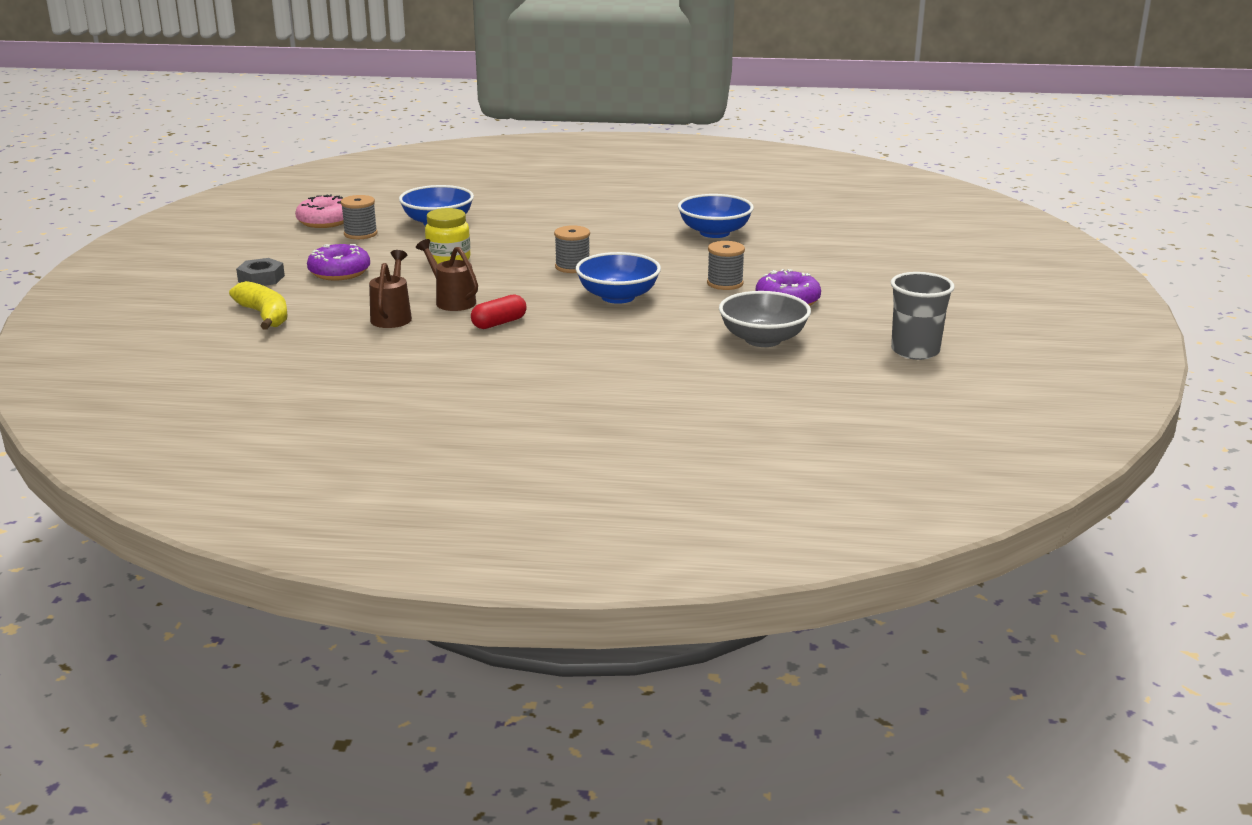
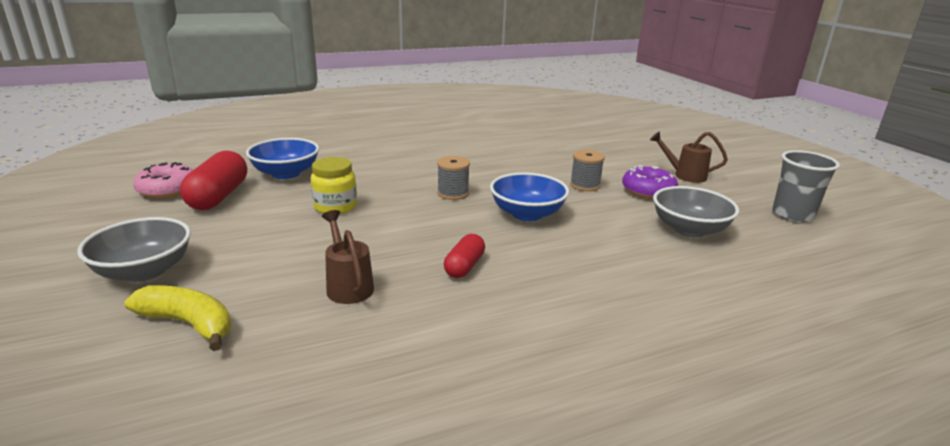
camera: 30 degrees left, 0 degrees up
(261, 278) = (144, 271): grey nut -> grey bowl
(339, 272) = (235, 243): purple donut -> none
(360, 234) = (218, 196): grey spool -> red capsule
(452, 301) = (389, 251): brown watering can -> brown watering can (685, 175)
(714, 232) = (515, 146): blue bowl -> none

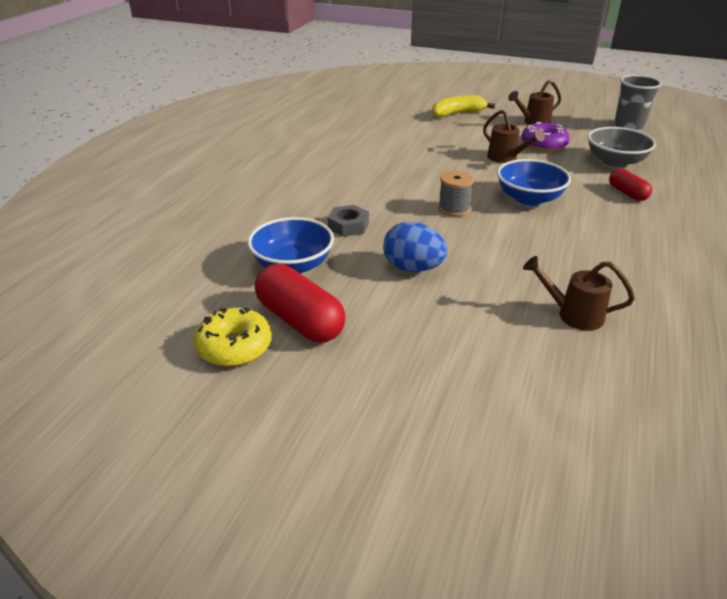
camera: 45 degrees left, 10 degrees up
(144, 271) = (436, 413): grey bowl -> none
(168, 190) = (234, 347): pink donut -> yellow donut
(189, 324) = (570, 413): yellow banana -> yellow banana (457, 113)
(335, 207) = (413, 268): yellow jar -> blue egg
(365, 171) = (348, 226): none -> grey nut
(464, 266) = (589, 256): red capsule -> red capsule (627, 193)
(585, 185) = (506, 158): grey spool -> brown watering can

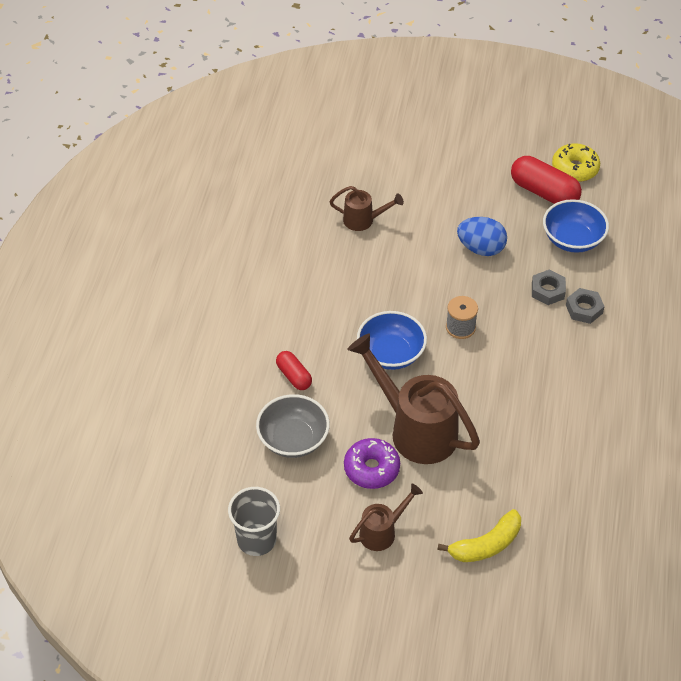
camera: 170 degrees right, 15 degrees up
(317, 209) = (584, 309): none -> grey nut
(506, 158) = (415, 429): brown watering can -> brown watering can, size x1.94

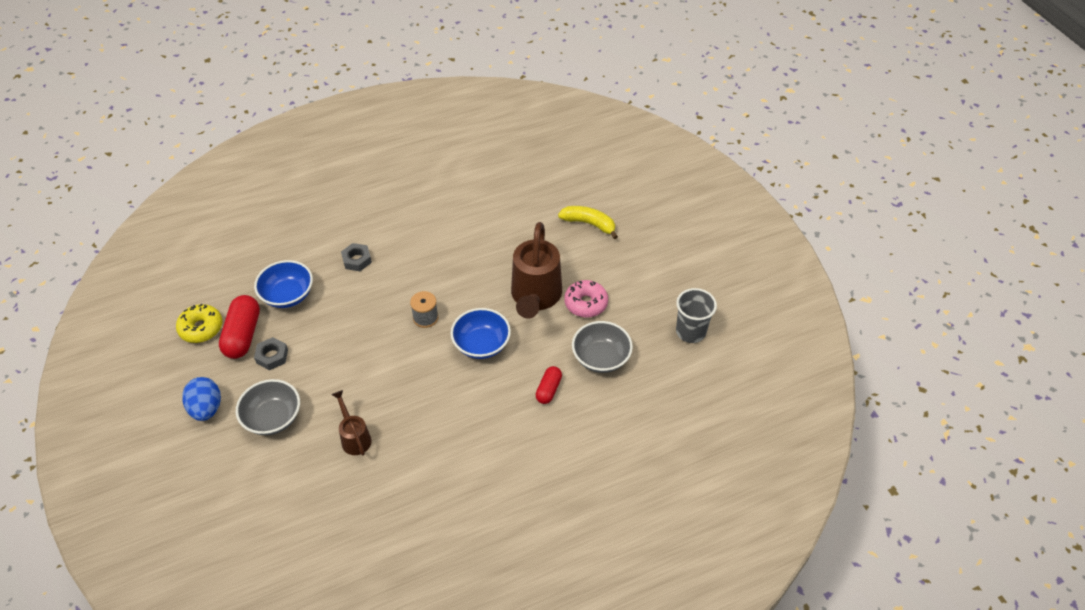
camera: 125 degrees left, 0 degrees up
(371, 469) = (586, 303): purple donut -> pink donut
(382, 532) = (625, 274): brown watering can -> none
(429, 179) = (273, 418): none -> grey bowl
(481, 248) = (335, 344): blue egg -> blue egg (206, 408)
(547, 290) = (352, 286): grey nut -> grey nut (272, 356)

